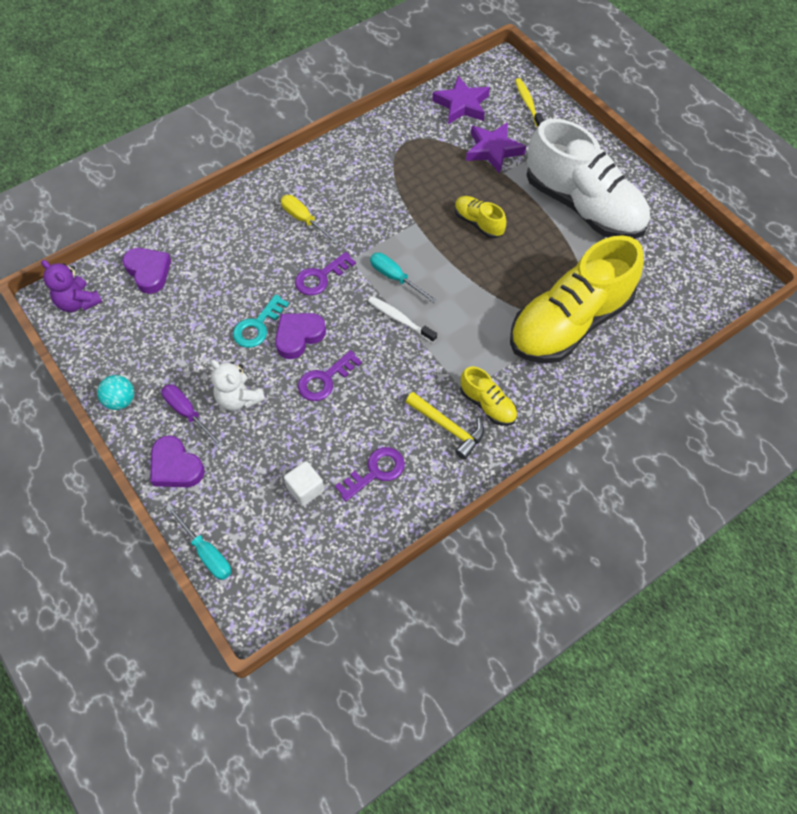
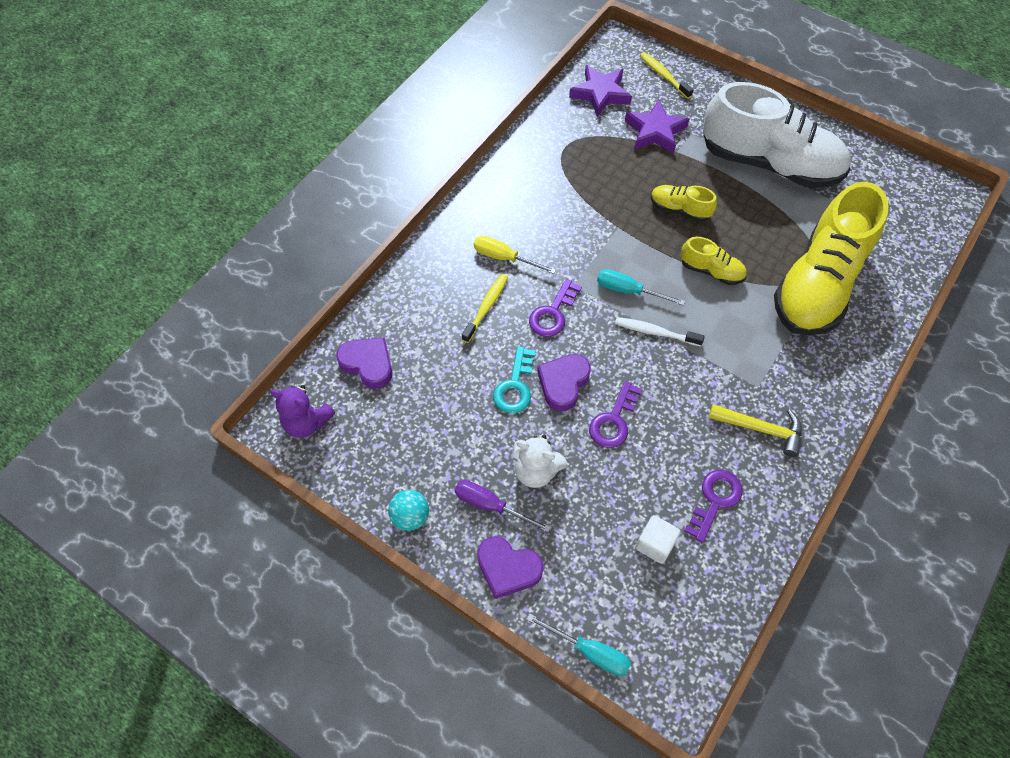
camera: 20 degrees left, 0 degrees up
(268, 255) = (486, 307): none -> yellow toothbrush
(487, 404) = (786, 392): yellow shoe -> yellow shoe (711, 271)

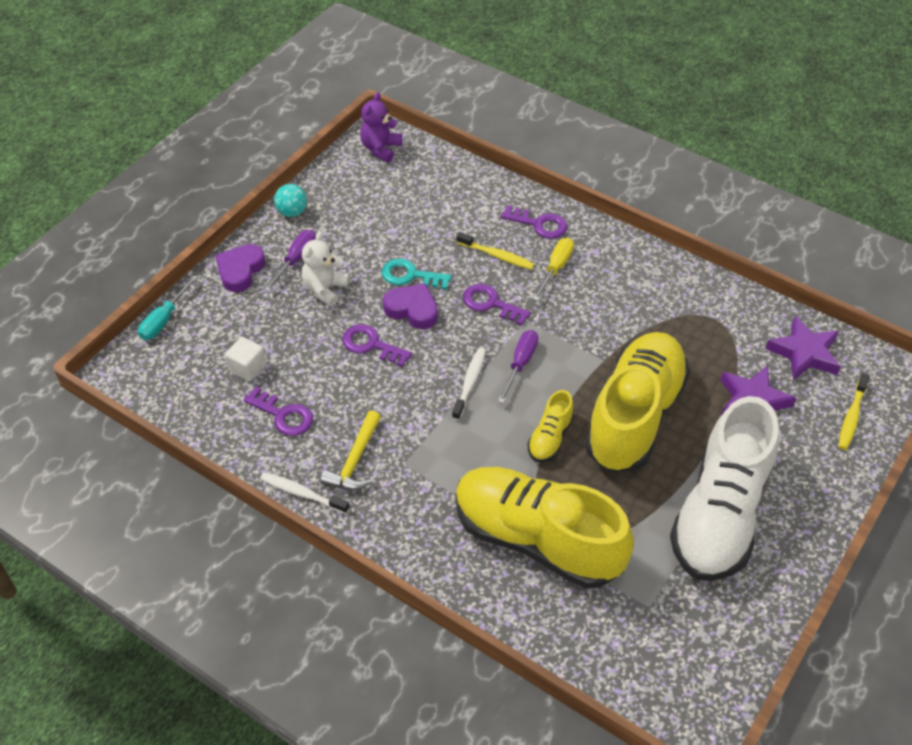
camera: 90 degrees right, 10 degrees down
(368, 364) = (435, 180): purple heart -> none
(442, 269) = (539, 224): none -> purple key
(628, 291) = (520, 364): turquoise screwdriver -> purple screwdriver
(663, 75) = (851, 417): yellow toothbrush -> yellow toothbrush turned 150 degrees clockwise
(679, 209) = (634, 416): yellow shoe -> yellow shoe, size x2.33
(806, 475) = (302, 493): none -> white toothbrush

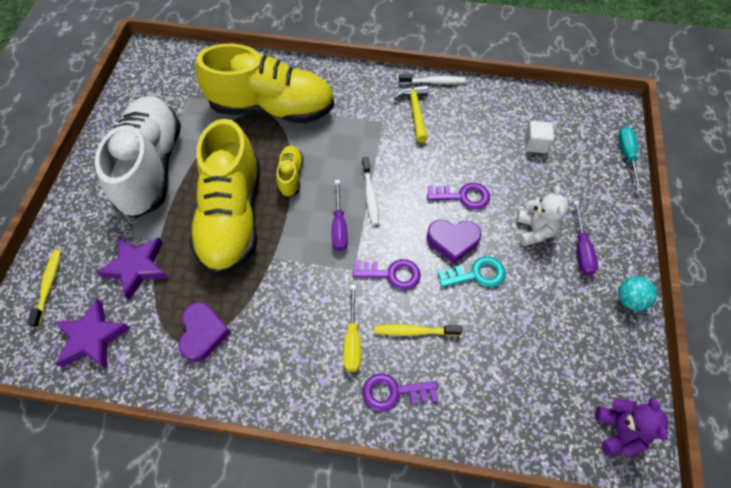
camera: 155 degrees right, 10 degrees up
(240, 270) = (614, 219): purple heart -> purple heart (203, 333)
(283, 415) = (483, 122): purple key -> none

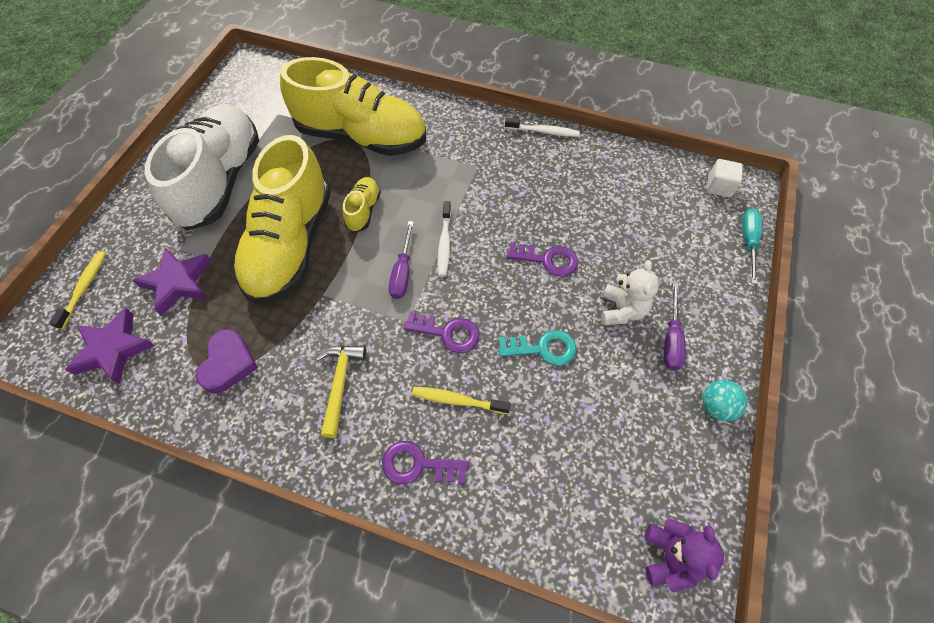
camera: 10 degrees right, 0 degrees up
(352, 340) = (386, 398): yellow screwdriver -> none
(415, 112) = (515, 161): yellow hammer -> yellow hammer (340, 384)
(453, 241) = (524, 307): purple heart -> none
(535, 144) = (644, 214): white cube -> white cube (719, 186)

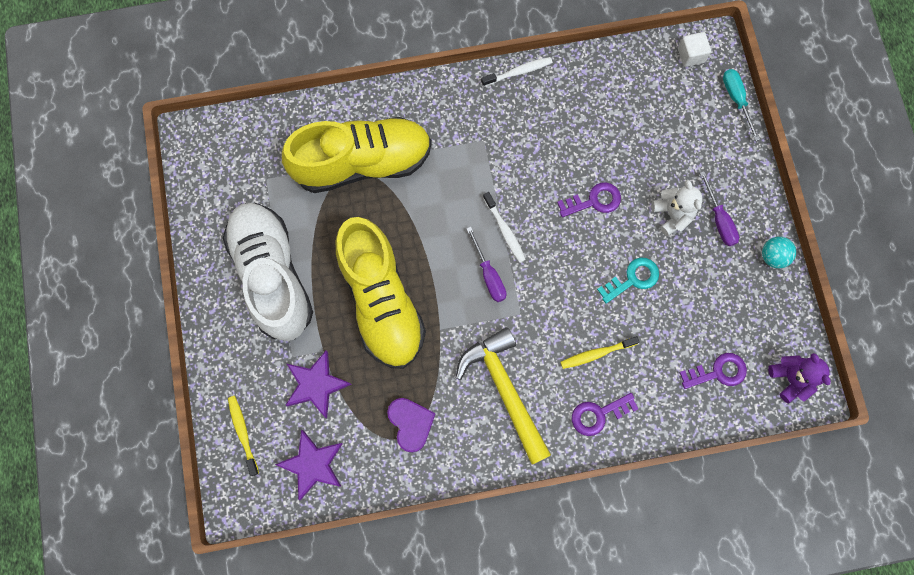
camera: 30 degrees left, 15 degrees up
(340, 384) = (505, 390): yellow hammer -> yellow hammer, size x1.67
(363, 210) = (418, 236): yellow shoe -> none
(448, 333) = (556, 306): purple key -> purple key (718, 372)

